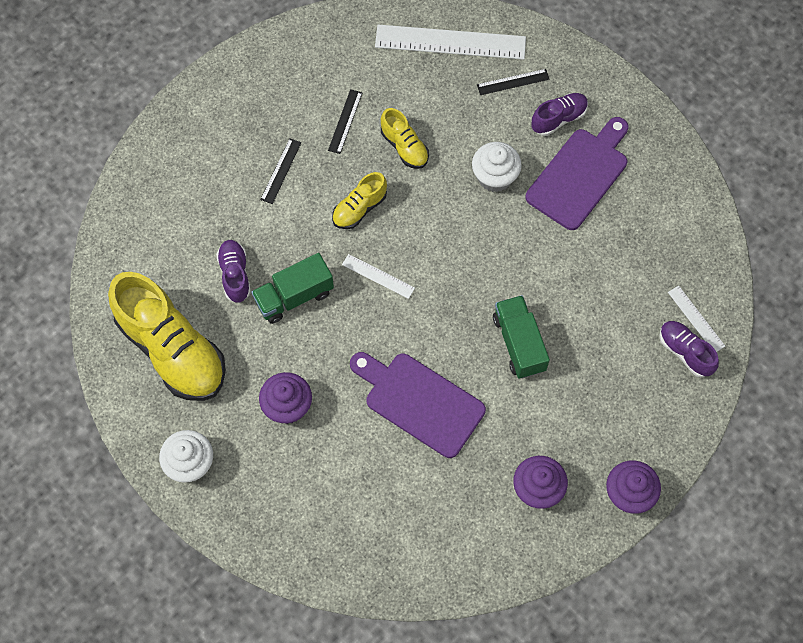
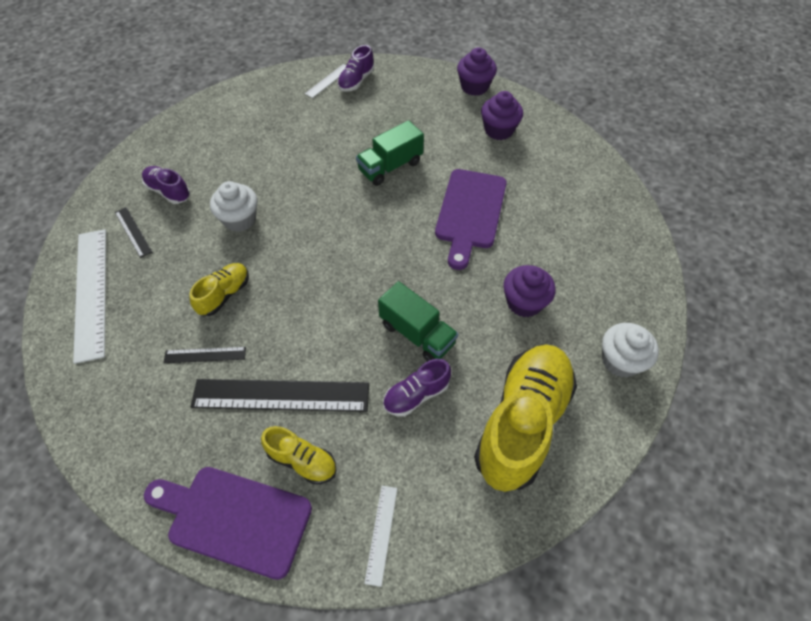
camera: 110 degrees left, 10 degrees down
(281, 171) = (281, 395): black ruler -> black ruler, size x2.10
(359, 208) = (304, 310): yellow shoe -> yellow shoe (302, 460)
(378, 276) = (369, 274): white ruler -> white ruler (381, 534)
(580, 175) = (223, 166): purple cutting board -> purple cutting board (234, 518)

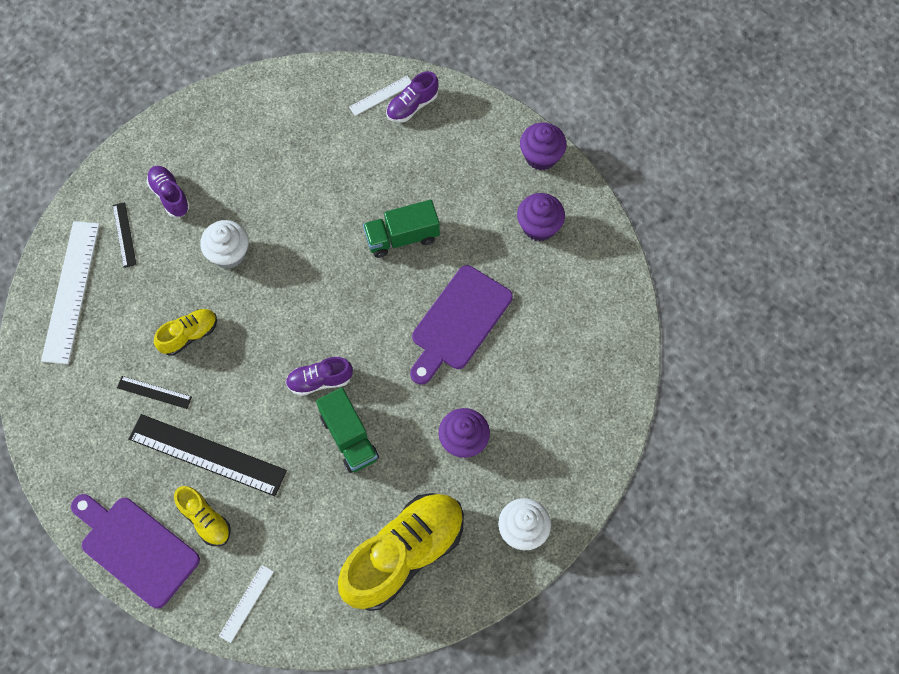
camera: 20 degrees right, 10 degrees up
(416, 395) = (323, 496): purple shoe -> purple shoe (319, 381)

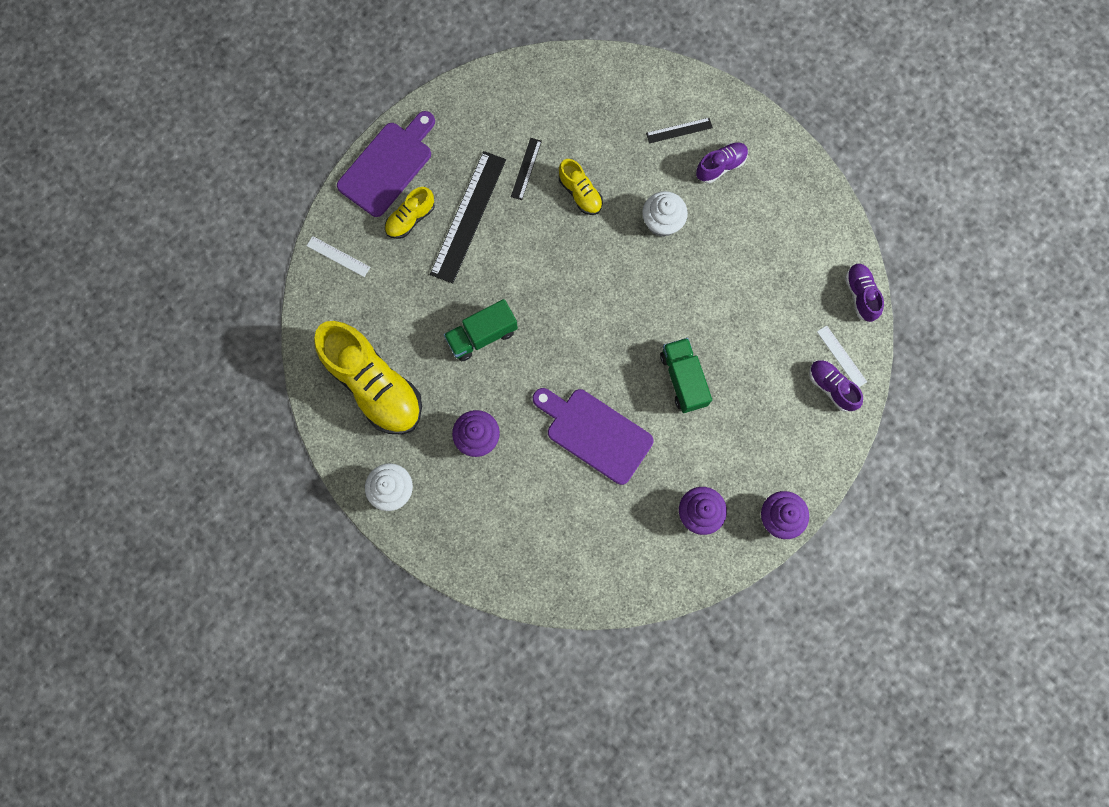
camera: 90 degrees right, 10 degrees up
(71, 291) = (622, 91): white ruler -> none
(319, 381) = (536, 308): purple shoe -> purple shoe (860, 295)

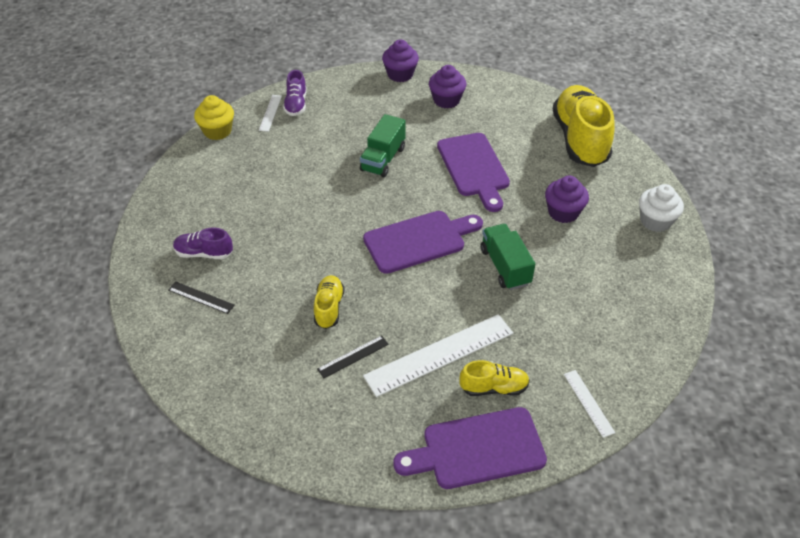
camera: 140 degrees left, 30 degrees down
(374, 385) = (624, 289): yellow shoe -> yellow shoe (579, 139)
(468, 216) = (439, 354): black ruler -> white ruler
(482, 335) = (505, 267): green truck -> green truck turned 120 degrees counterclockwise
(570, 309) = (419, 241): none -> purple cutting board
(662, 222) = (290, 248): white cupcake -> none
(860, 295) = (217, 131): purple shoe -> yellow cupcake

